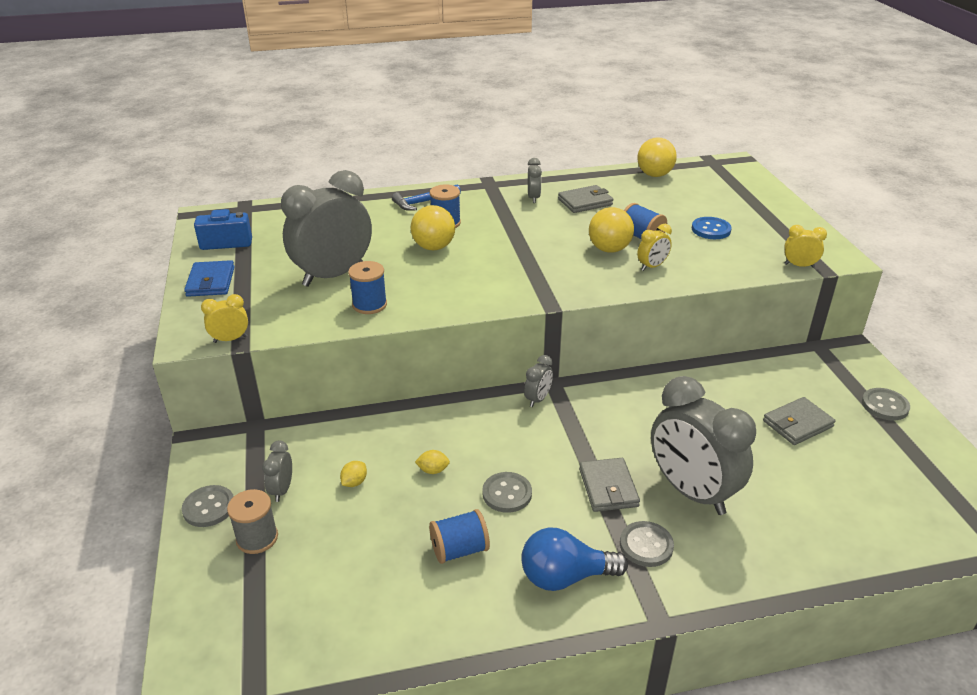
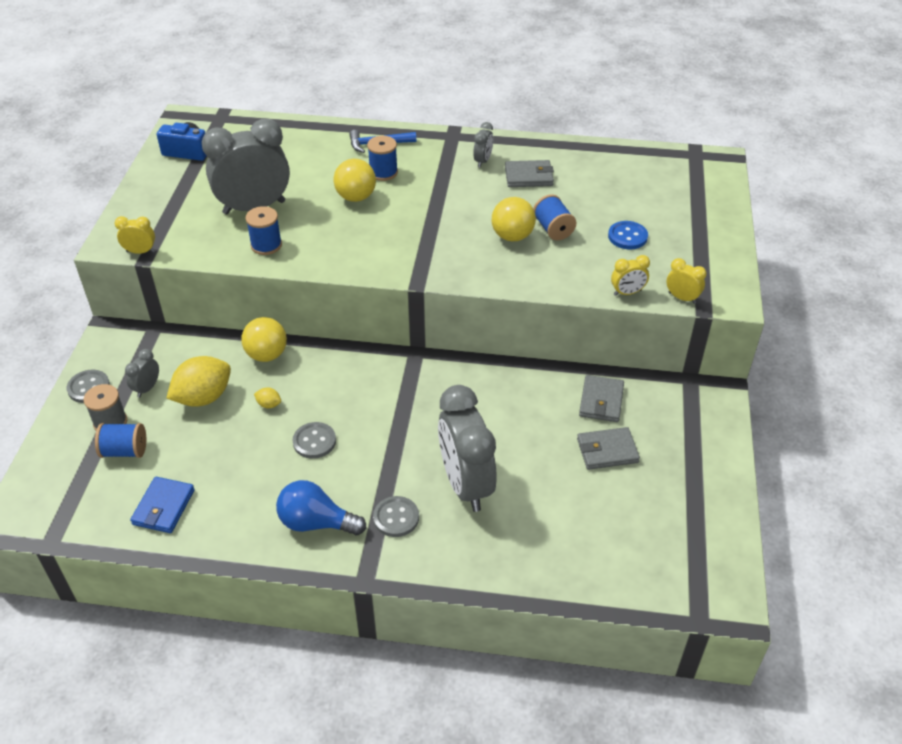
camera: 20 degrees right, 10 degrees up
(211, 282) = (154, 191): blue wallet -> blue wallet (163, 507)
(354, 482) = (203, 397): yellow lemon -> yellow lemon, size x2.34
(459, 550) = (250, 476): blue spool -> blue spool (124, 451)
(538, 399) = (393, 364): grey clock -> none
(608, 487) = (399, 460): grey wallet -> grey wallet (601, 401)
(652, 266) = (538, 265): yellow clock -> yellow clock (627, 292)
(654, 175) = (622, 158): yellow ball -> yellow ball (267, 355)
(885, 405) = (705, 456): grey button -> none

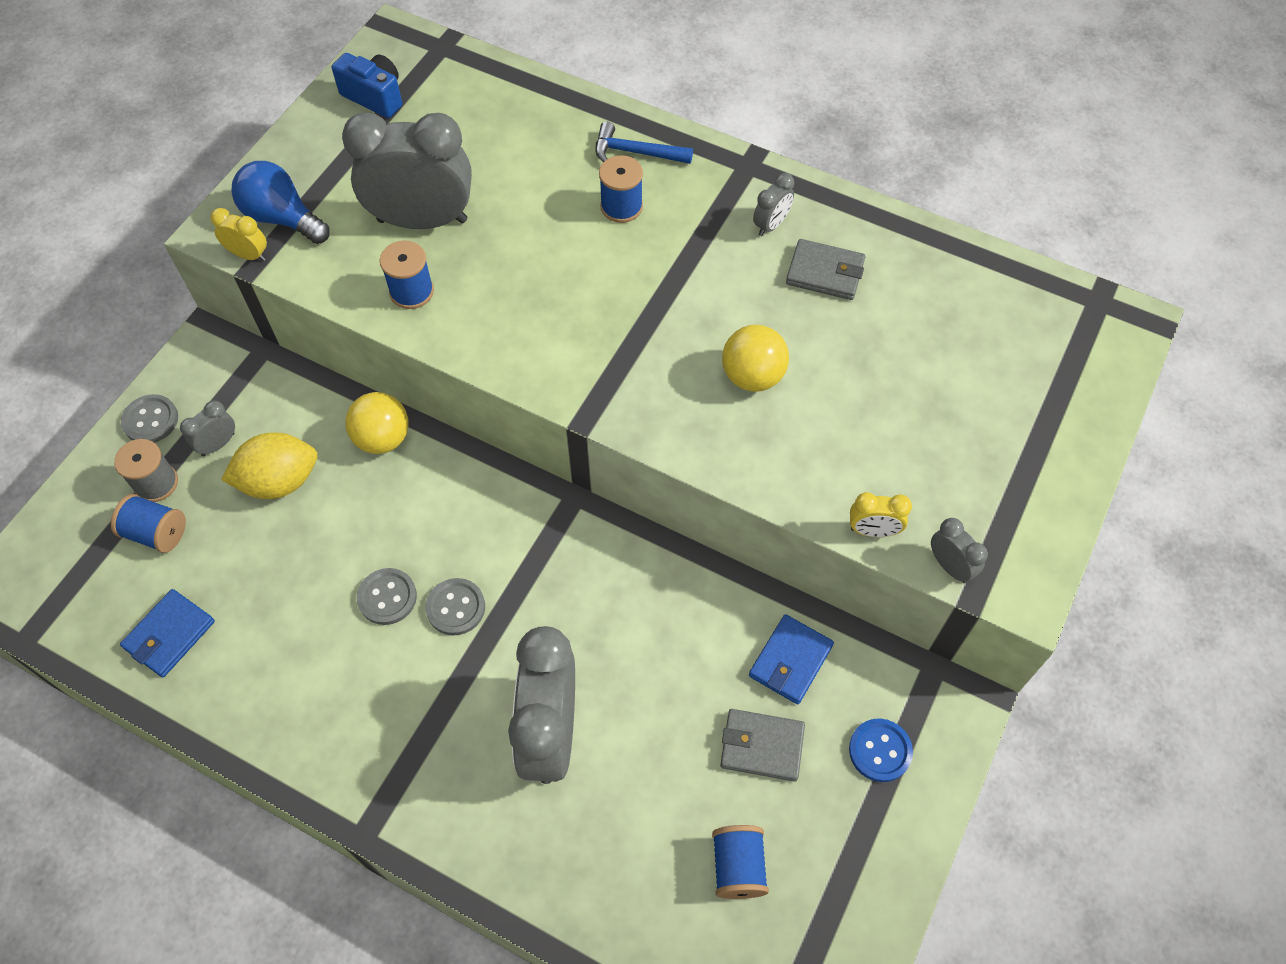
camera: 20 degrees right, 15 degrees up
(269, 404) = (354, 519): yellow lemon -> none
(316, 523) = (339, 725): blue light bulb -> blue light bulb (282, 218)
(356, 197) = (565, 241): yellow ball -> none
(396, 517) = (440, 753): grey button -> grey button (456, 607)
(553, 229) = (817, 381): blue spool -> blue spool (738, 867)
(601, 401) = (790, 661): grey wallet -> blue wallet
(627, 236) = (921, 427): blue button -> blue button (880, 751)
(682, 298) = (950, 566): yellow clock -> grey clock

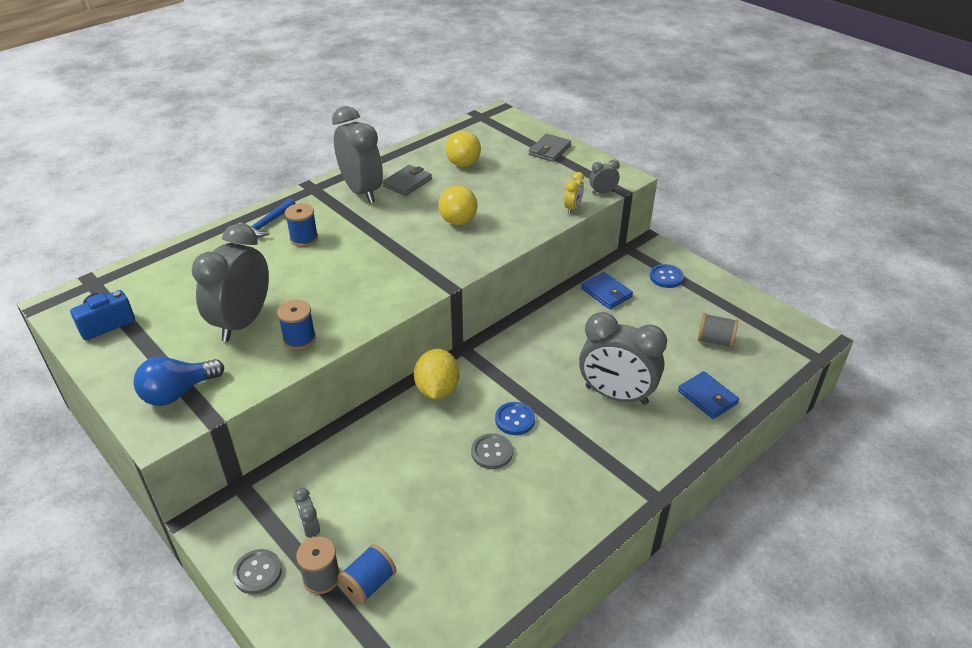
camera: 70 degrees left, 20 degrees down
(169, 635) = (464, 588): blue wallet -> blue wallet (707, 397)
(249, 255) = (198, 417): yellow clock -> none
(279, 481) = (367, 495): yellow lemon -> yellow lemon (437, 389)
(383, 438) = (366, 430): yellow ball -> yellow ball (463, 164)
(456, 607) = (515, 419): grey button -> blue button
(738, 867) = (715, 341): blue spool -> grey spool
(762, 746) = (651, 315): grey wallet -> grey wallet (549, 150)
(771, 225) = (362, 191): grey clock -> grey clock, size x2.33

